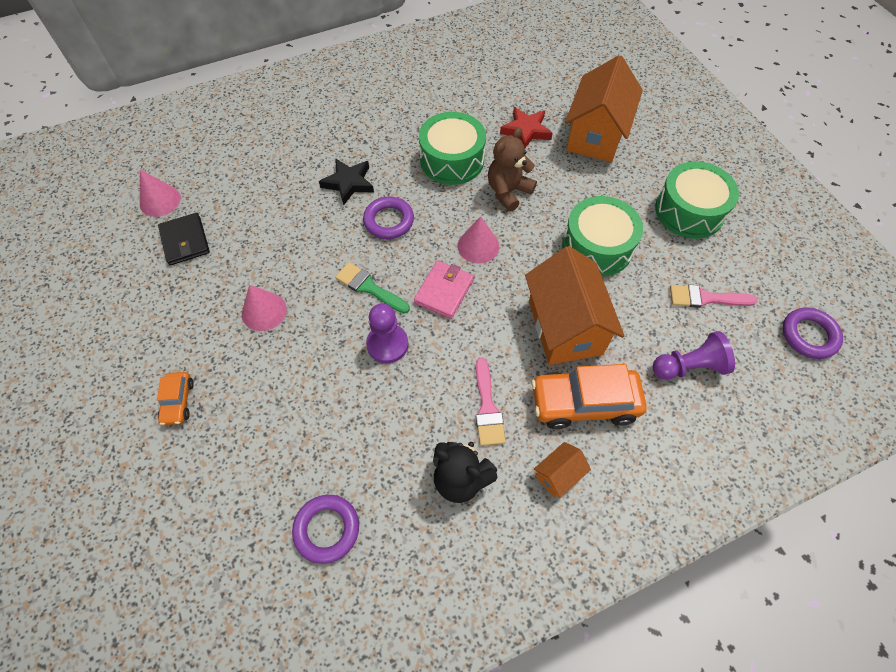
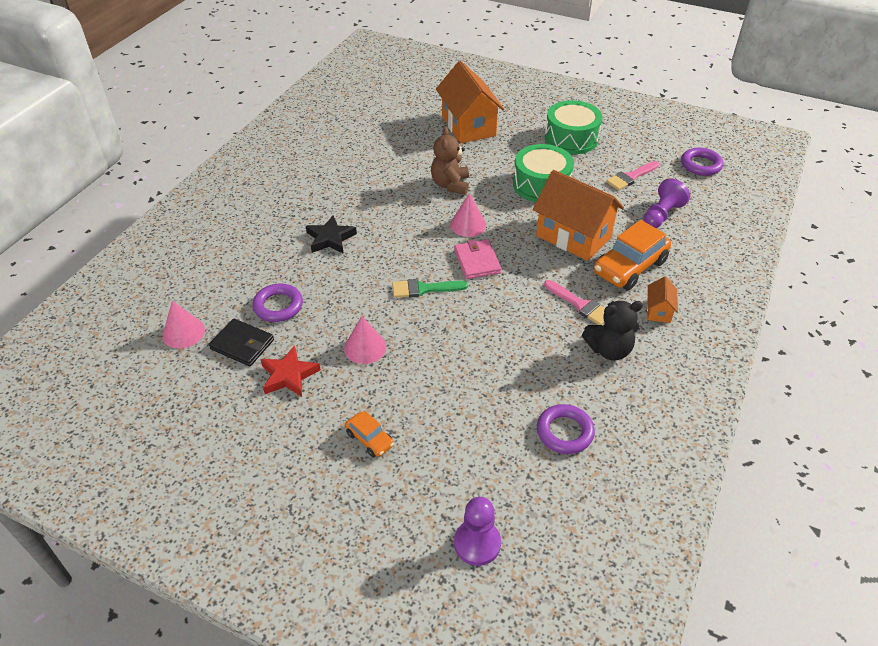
camera: 40 degrees left, 15 degrees down
(387, 344) = (477, 312): purple pawn -> purple pawn (477, 543)
(389, 221) = (389, 244): purple ring -> purple ring (278, 306)
(452, 160) = (389, 186): green drum -> none
(526, 131) = (420, 145): red star -> red star (289, 375)

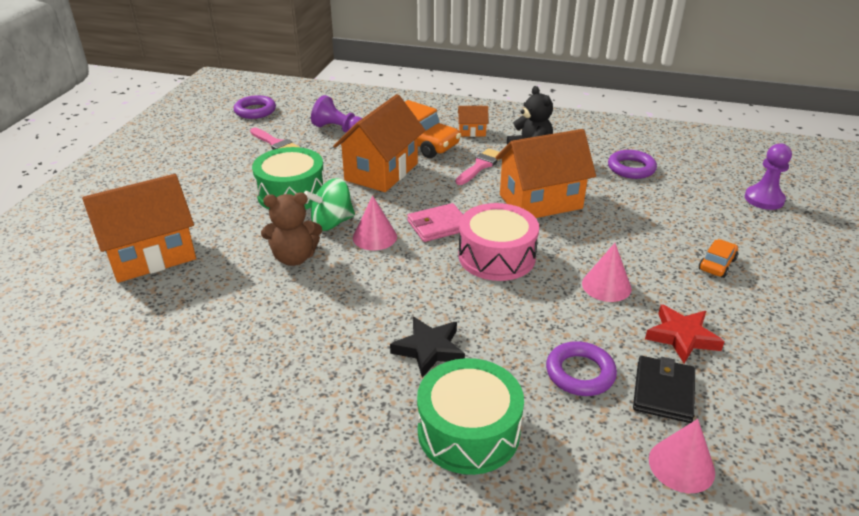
camera: 100 degrees left, 10 degrees down
(424, 289) = (496, 256): green brush -> pink drum
(493, 204) = (332, 223): none -> green spinning top
(504, 335) = (540, 201): none -> orange house
(571, 138) = (196, 178): green drum -> green drum (468, 431)

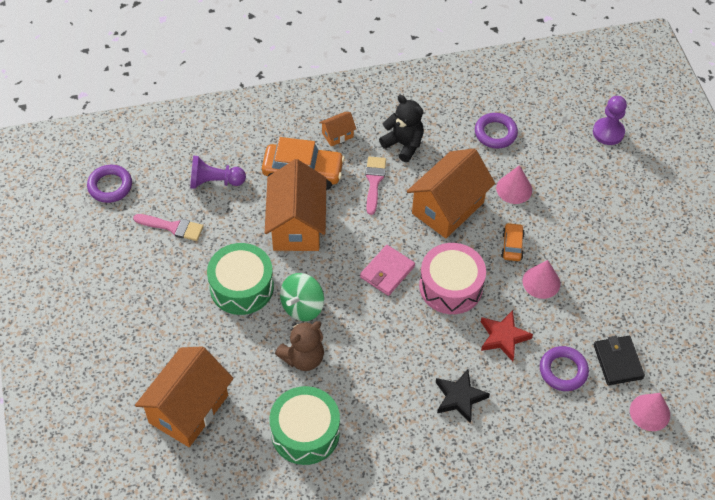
camera: 30 degrees left, 20 degrees up
(374, 237) = (347, 307): pink cone -> pink cone (514, 189)
(468, 431) = (523, 449): green drum -> green drum (305, 432)
(682, 337) = (609, 308): red star -> red star (503, 337)
(717, 264) = (603, 225): orange car -> orange car (512, 246)

